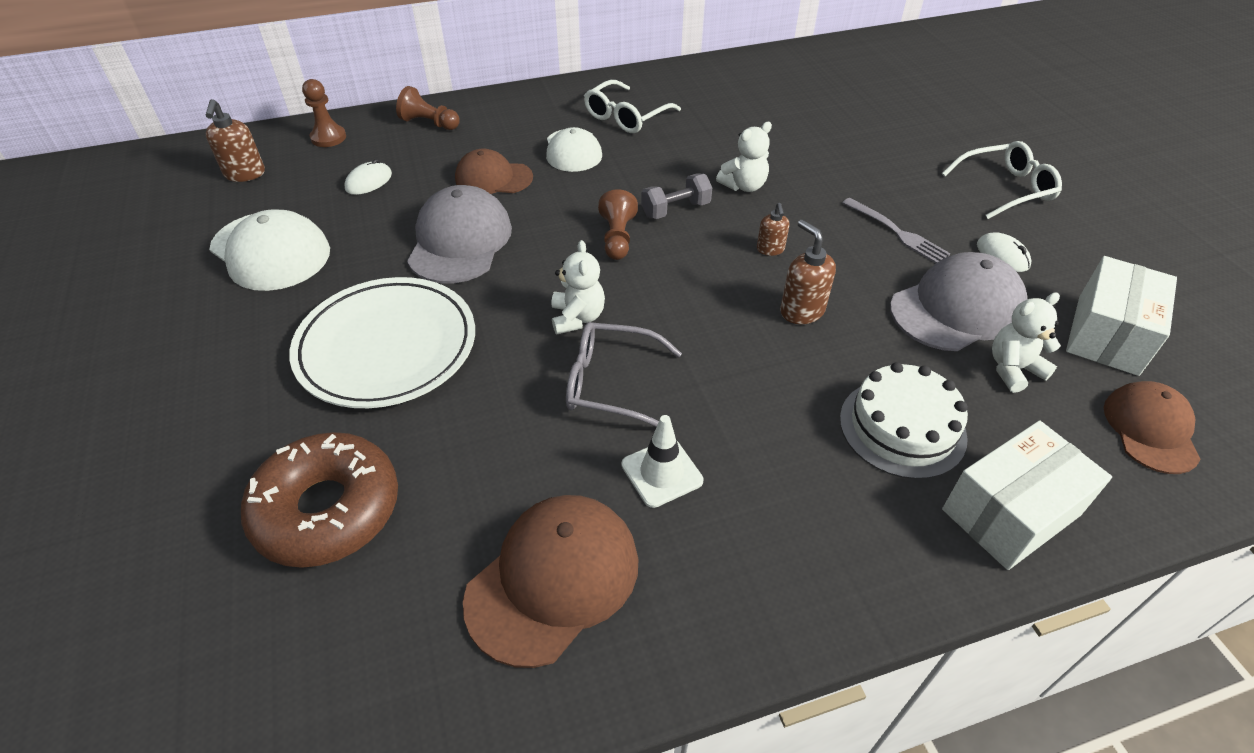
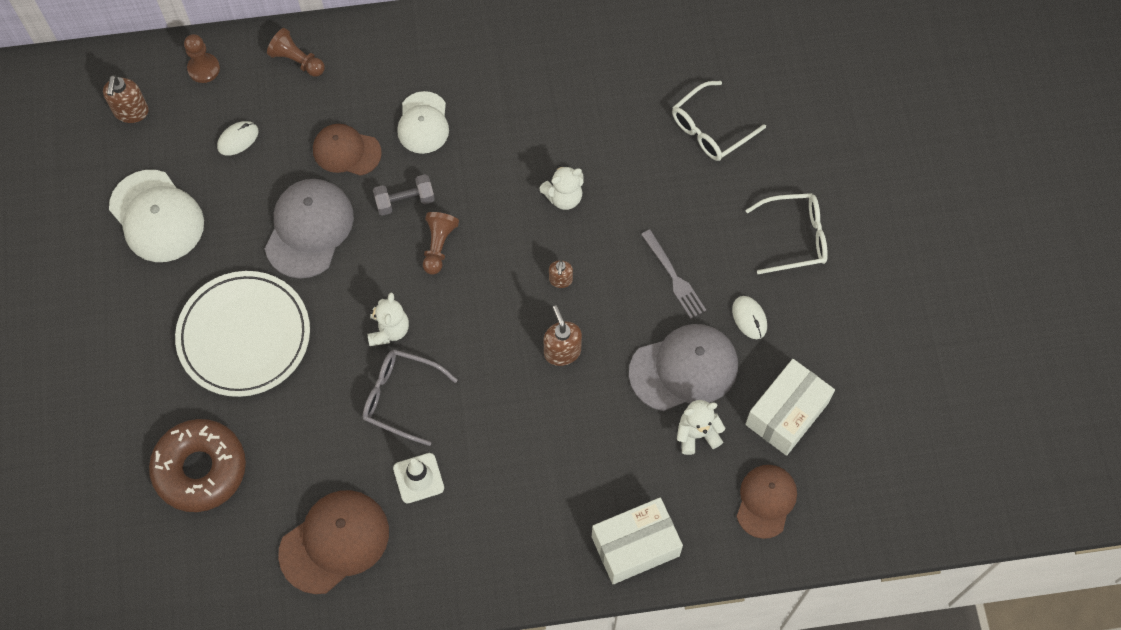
camera: 10 degrees right, 20 degrees up
(625, 117) = (482, 79): white glasses -> white glasses (710, 130)
(675, 210) = (495, 219): grey dumbbell -> grey dumbbell (405, 201)
(902, 427) = (593, 470): white cake -> none

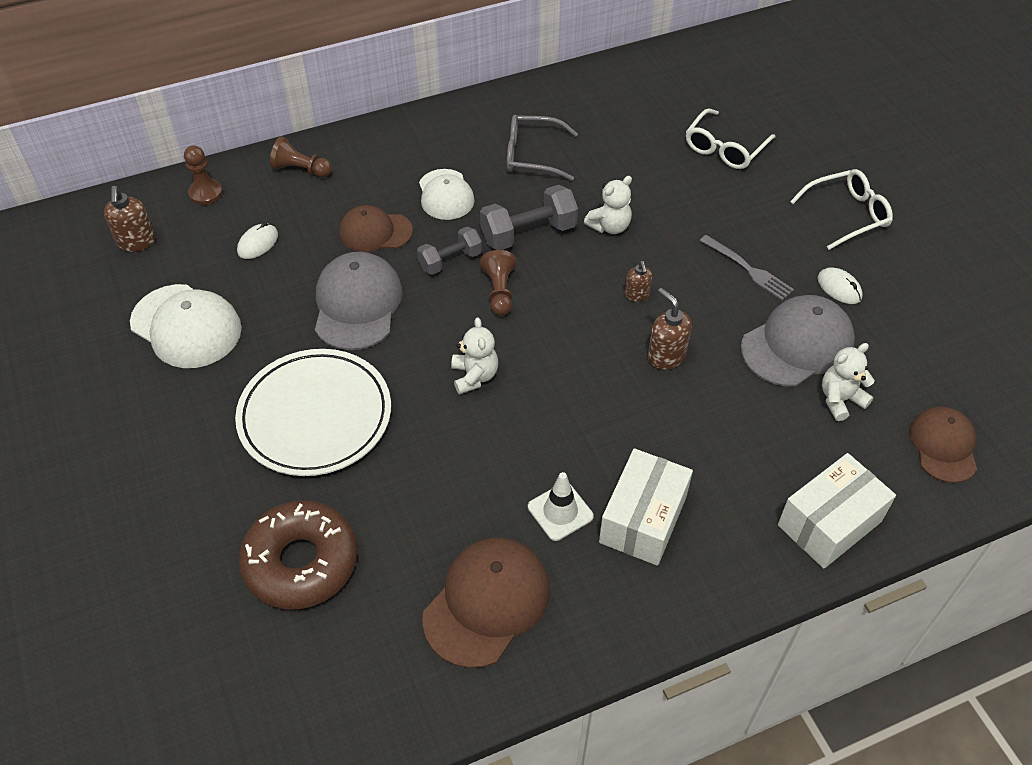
camera: 15 degrees left, 15 degrees down
(400, 397) = (510, 436): grey glasses -> grey glasses (531, 155)
(486, 187) = (528, 233): none -> grey dumbbell
(786, 414) = (920, 361): white box -> white box (643, 519)

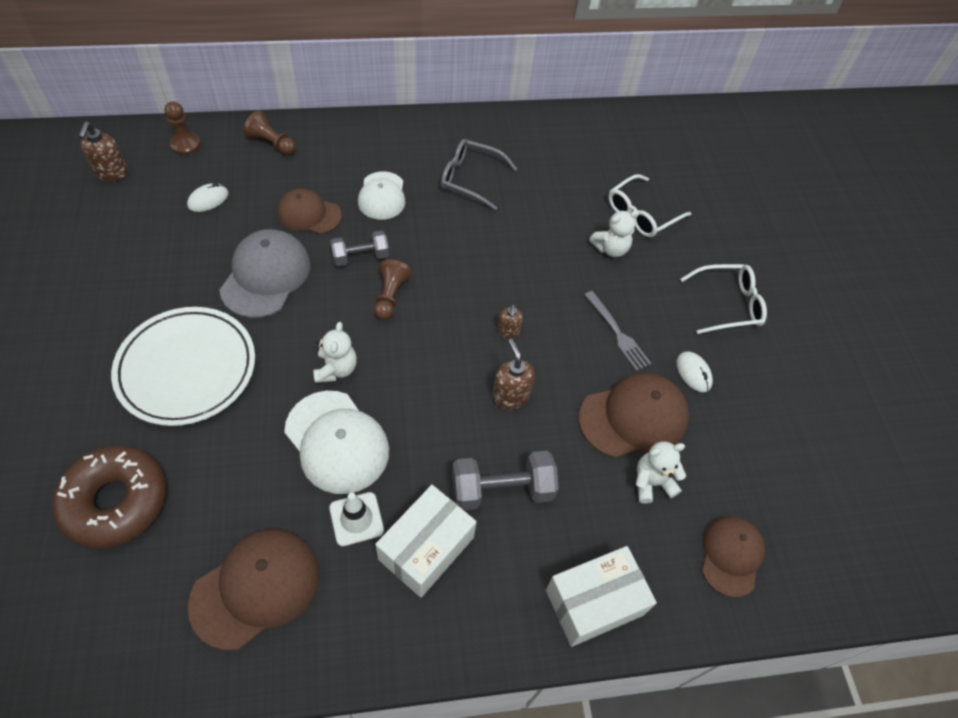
camera: 10 degrees right, 5 degrees up
(186, 326) = (118, 258): white cap -> white cap (337, 442)
(528, 233) = (437, 249): grey dumbbell -> grey dumbbell (502, 490)
(609, 226) = (510, 261): white teddy bear -> white teddy bear (610, 249)
(797, 344) = (633, 417): grey cap -> brown cap

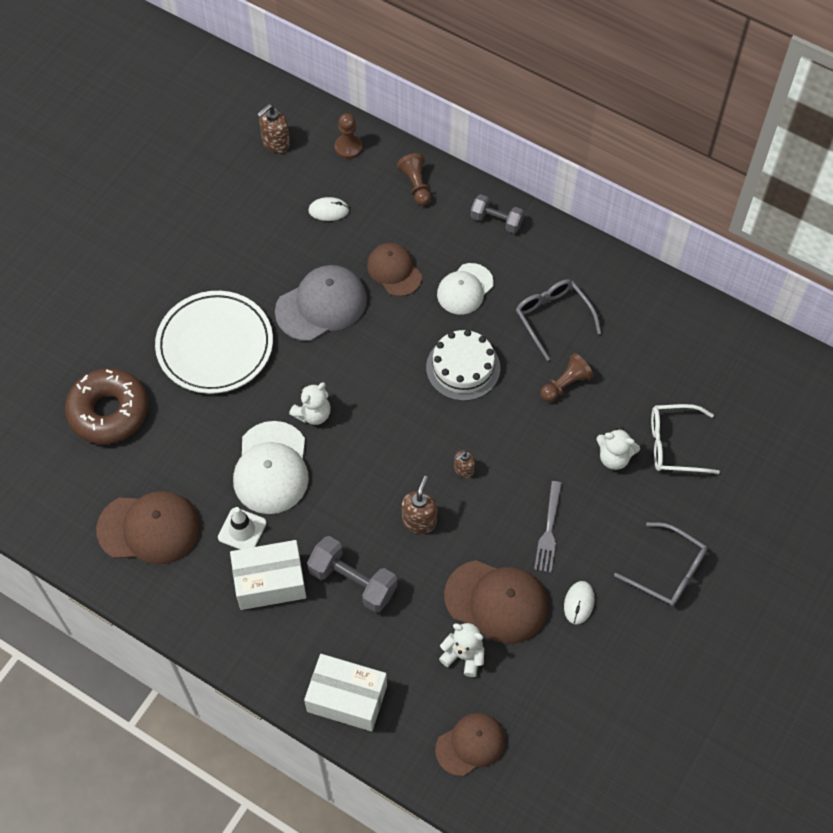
camera: 45 degrees right, 5 degrees up
(360, 257) = (403, 334): grey dumbbell -> grey dumbbell (496, 221)
(390, 296) = (399, 382): brown pawn -> brown pawn (565, 384)
(434, 254) = (463, 367): none -> white cake
(729, 304) = (669, 571): white glasses -> grey glasses

